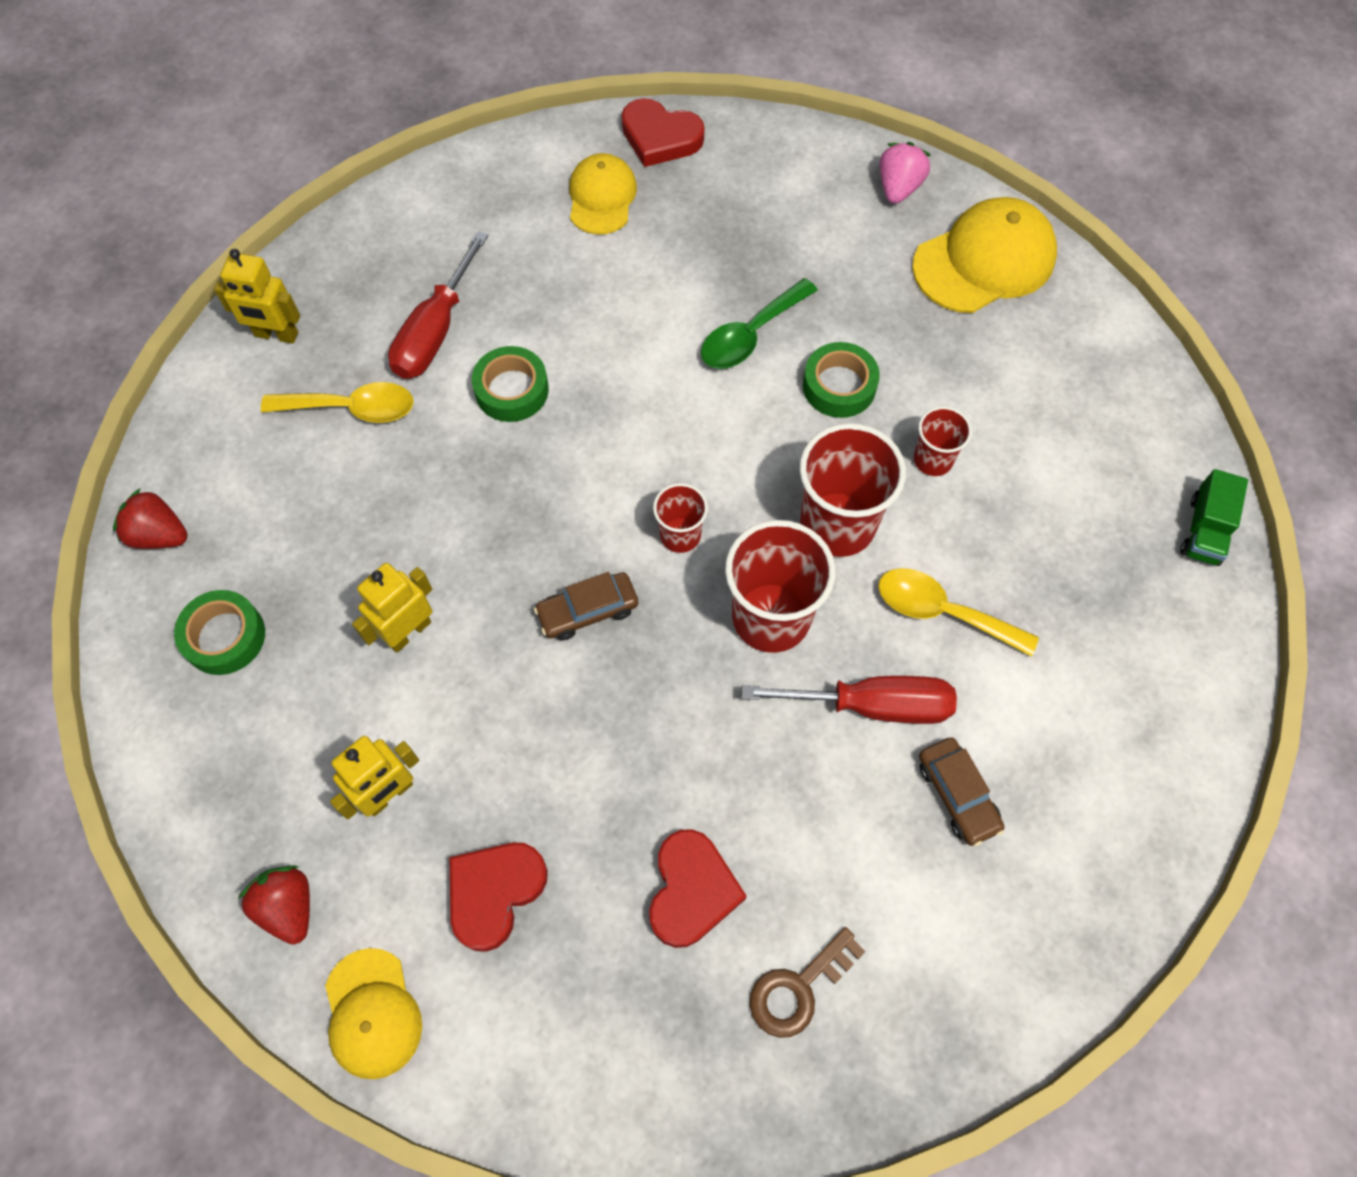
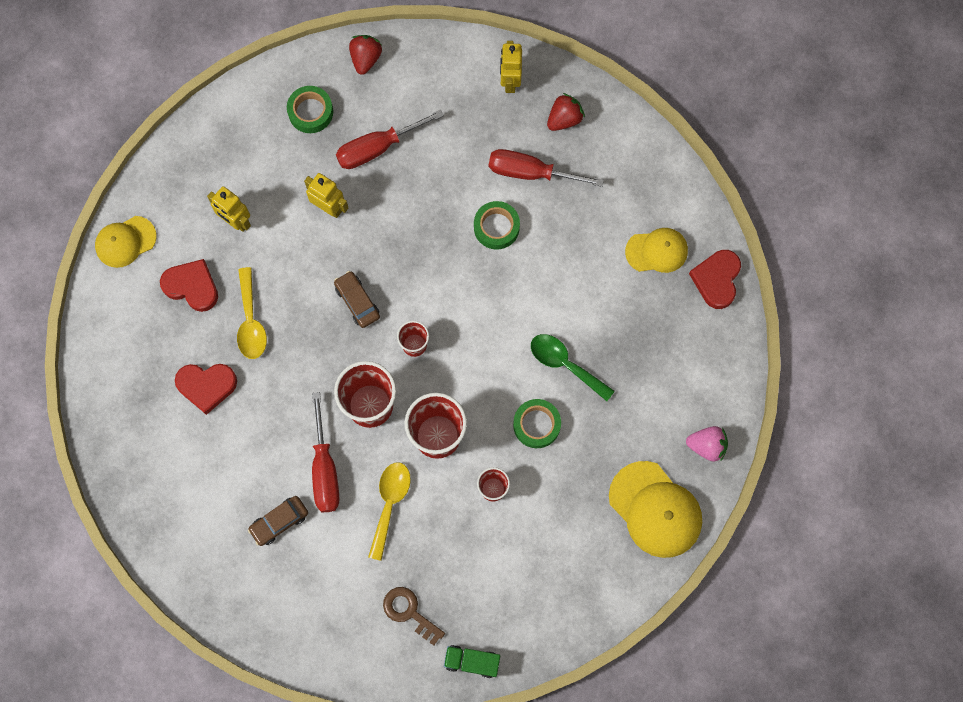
camera: 80 degrees right, 10 degrees up
(288, 907) = (171, 187): red strawberry -> red strawberry (564, 119)
(325, 540) = (377, 148): none -> red screwdriver
(352, 408) = (466, 138): yellow spoon -> yellow spoon (251, 322)
(798, 988) = (164, 448): brown key -> brown key (409, 612)

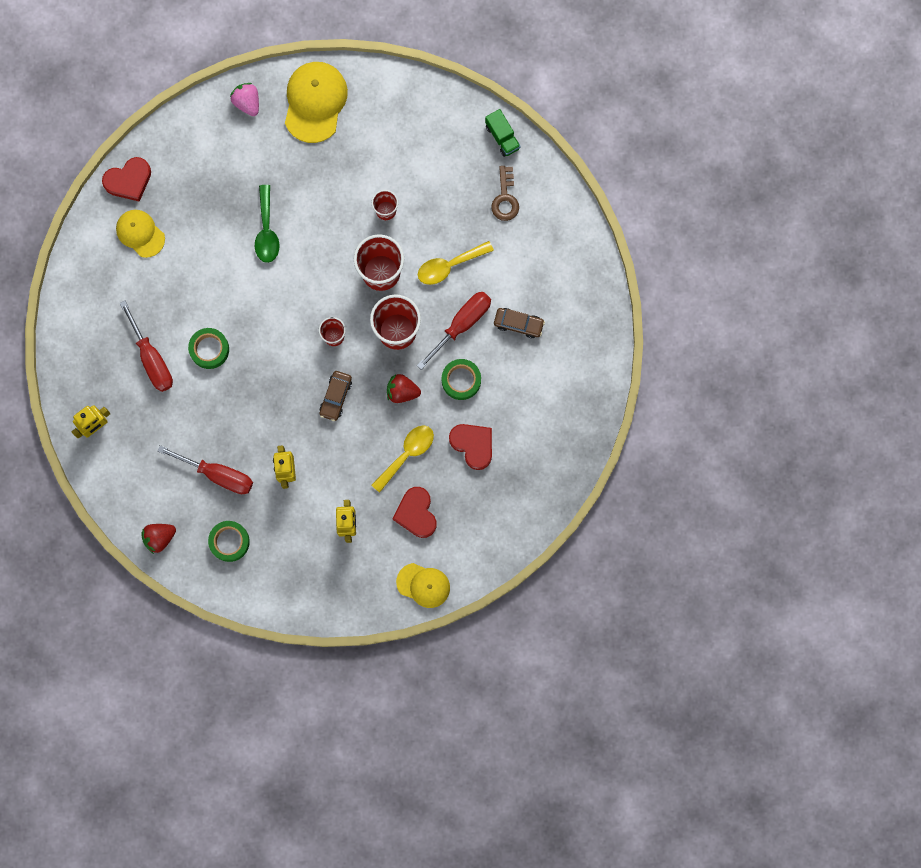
camera: 130 degrees left, 5 degrees up
(536, 425) = (322, 216): green tape -> green tape (461, 380)
(564, 119) = (94, 367): red strawberry -> red strawberry (402, 391)

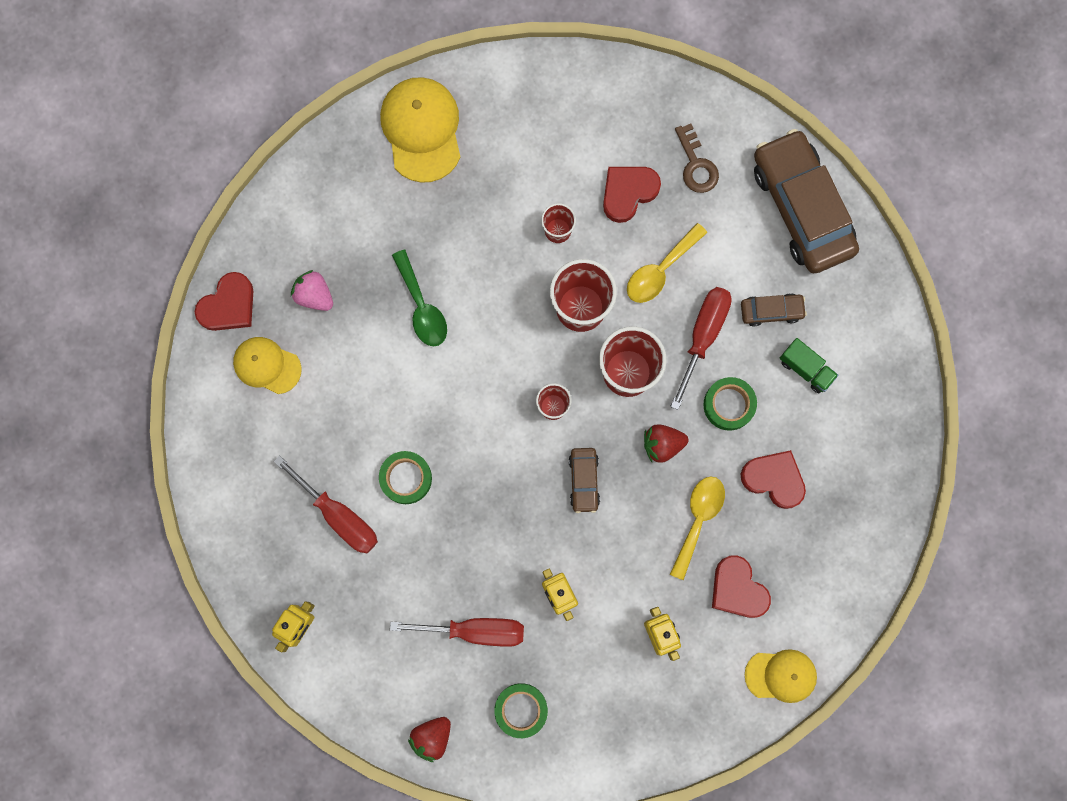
camera: 20 degrees left, 0 degrees up
(247, 102) = (339, 159): pink strawberry -> pink strawberry (314, 295)
(447, 201) = (628, 192): none -> red heart
(502, 137) = (664, 92): green truck -> green truck (806, 369)
(570, 257) = (802, 207): none -> brown car

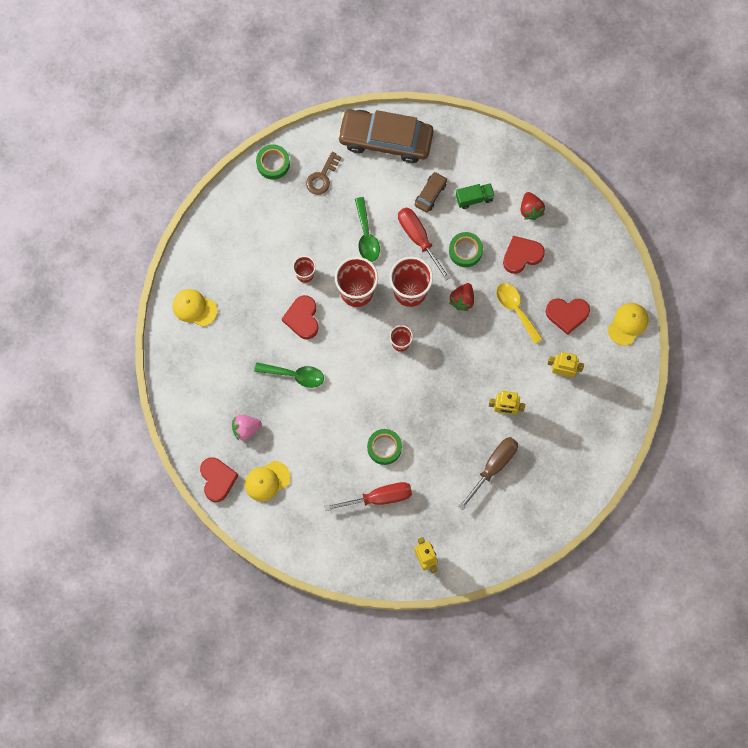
camera: 55 degrees left, 5 degrees down
(421, 130) = (194, 308): yellow cap -> yellow cap, size x0.63
(432, 737) = (535, 528): red strawberry -> red strawberry (530, 210)
(475, 630) = (493, 467): red screwdriver -> brown screwdriver
(521, 710) = (553, 471): green tape -> green tape (273, 163)
(584, 481) = (453, 354): brown car -> none
(628, 192) = (311, 223): red heart -> red heart (302, 318)
(660, 270) = (366, 236): yellow spoon -> green spoon
(696, 165) = (322, 177): brown key -> brown key turned 105 degrees clockwise

